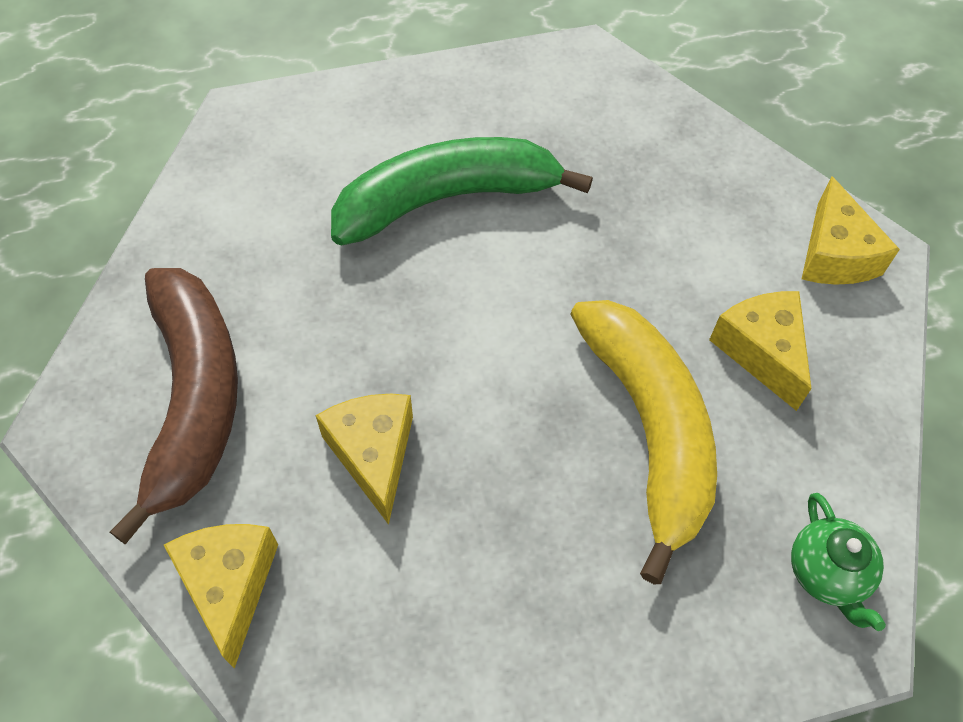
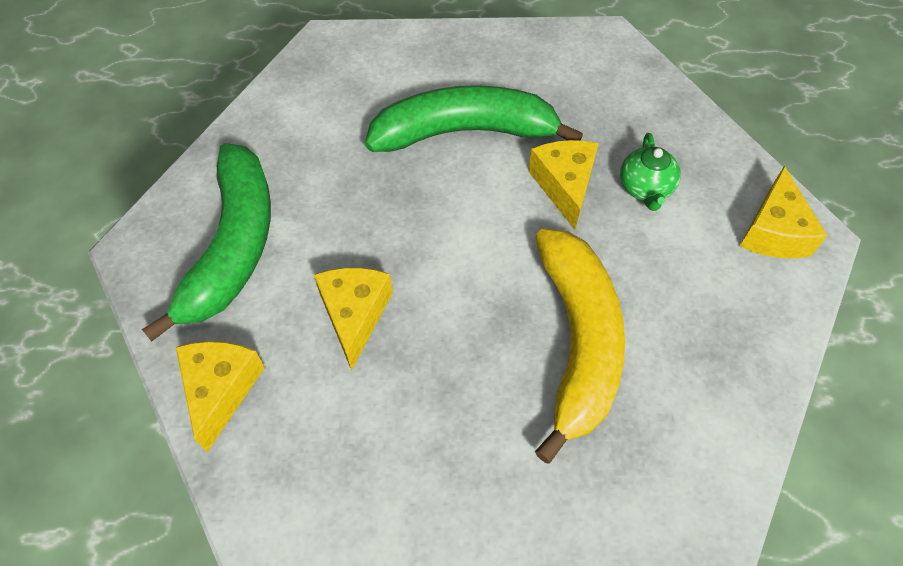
camera: 15 degrees right, 0 degrees up
(193, 399) = (233, 246): brown banana -> green banana
(761, 351) = (689, 298): yellow cheese -> yellow cheese (564, 186)
(827, 573) = (695, 488): green teapot -> green teapot (645, 188)

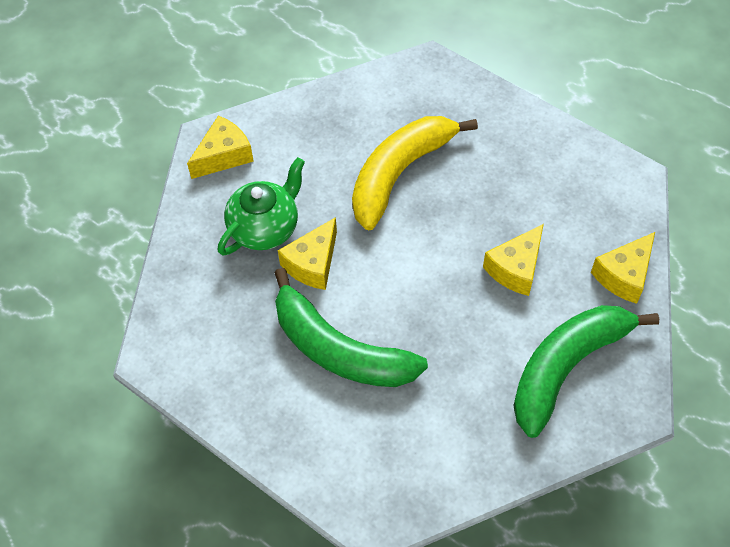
camera: 140 degrees left, 0 degrees up
(645, 188) = (265, 228): green teapot -> green teapot, size x1.56

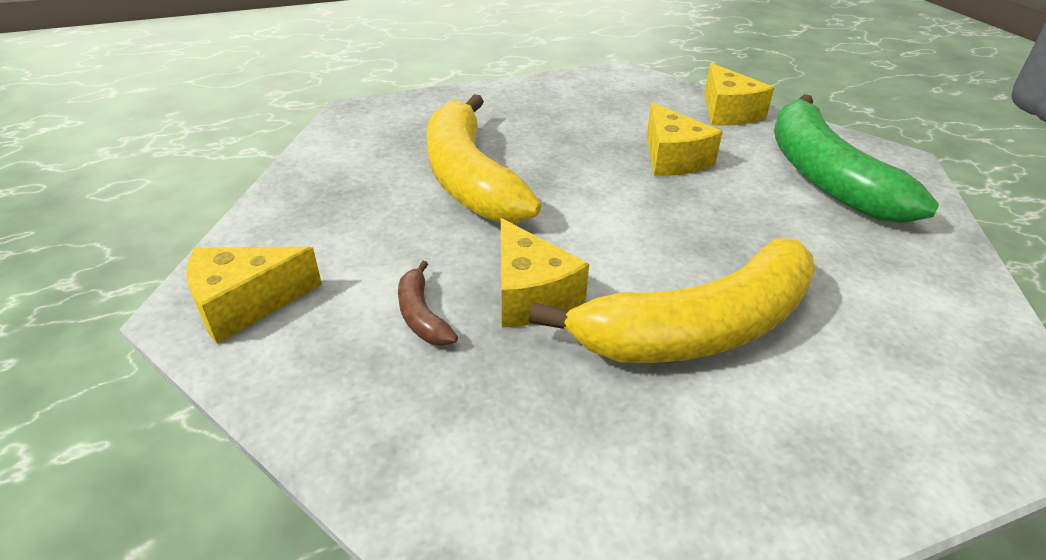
camera: 60 degrees left, 20 degrees down
(224, 156) = (246, 304): yellow cheese -> yellow cheese turned 105 degrees counterclockwise
(265, 228) = (422, 315): green teapot -> brown banana
(339, 349) = (698, 328): green banana -> yellow banana

